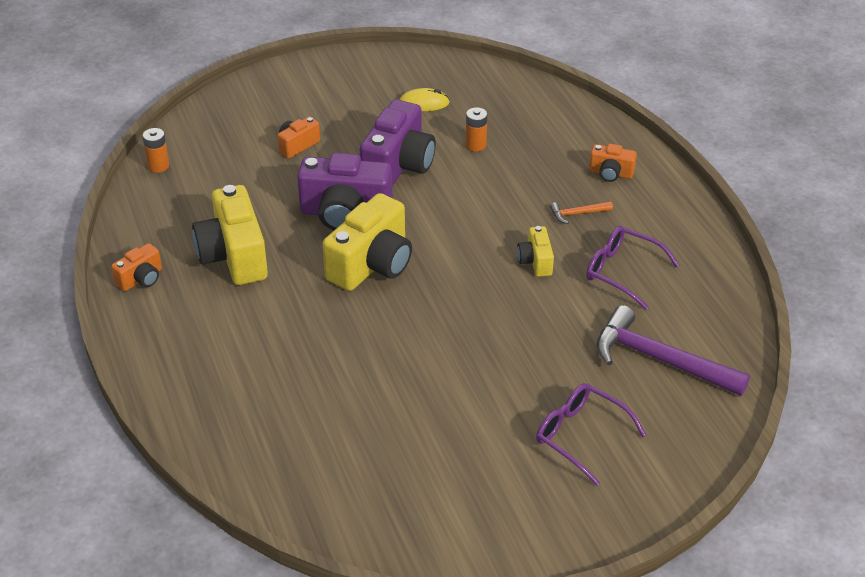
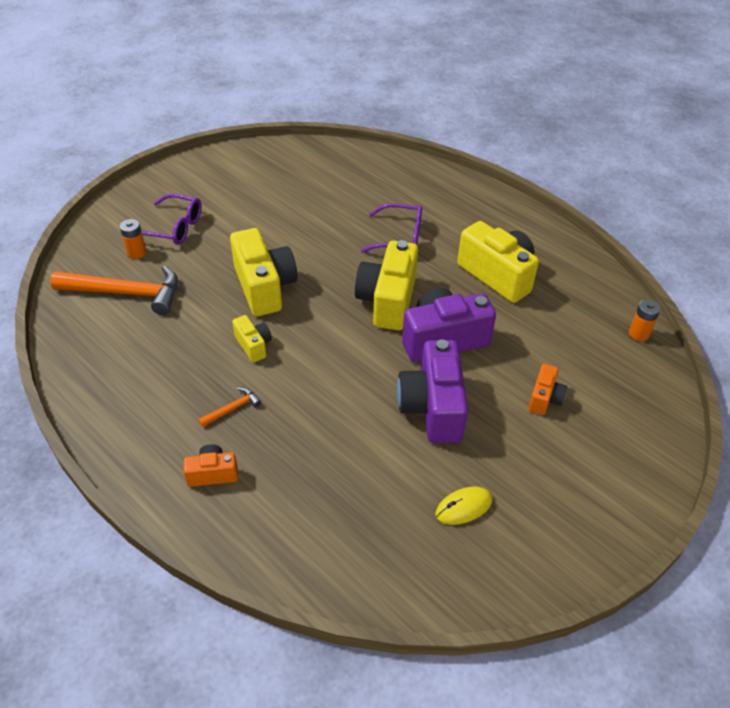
camera: 155 degrees right, 5 degrees up
(141, 279) = (545, 239): orange camera -> none
(475, 145) = (372, 463): orange battery -> orange battery (136, 252)
(497, 319) = (264, 287): none -> yellow camera
(622, 272) = (173, 359): purple glasses -> purple glasses (400, 237)
(660, 360) = (126, 293): purple hammer -> orange hammer

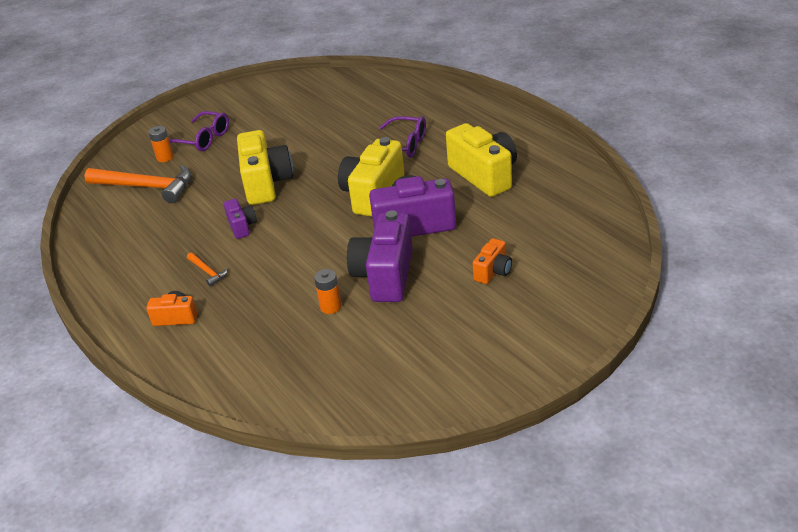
camera: 15 degrees right, 10 degrees down
(232, 408) = (208, 272): orange hammer -> orange hammer turned 75 degrees clockwise
(253, 345) = (242, 226): yellow camera -> purple camera
(463, 507) = (386, 351): yellow mouse -> none
(638, 334) = (606, 223): orange battery -> orange battery (330, 307)

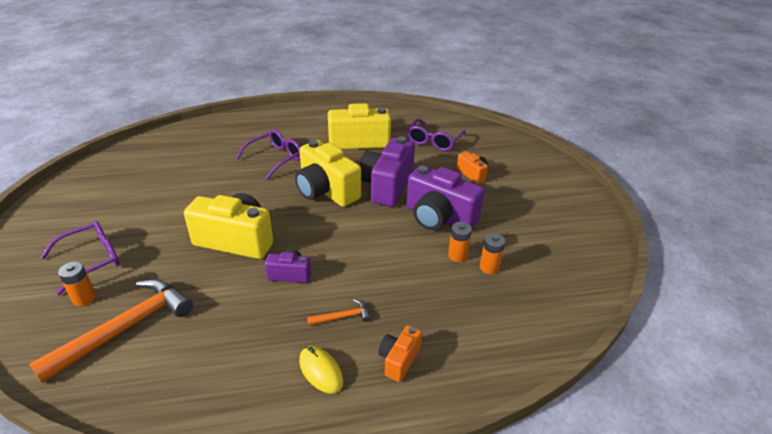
camera: 70 degrees left, 0 degrees up
(147, 284) = (321, 371): none -> yellow mouse
(326, 333) = (489, 267): none -> orange battery
(540, 221) = (434, 141): none -> purple glasses

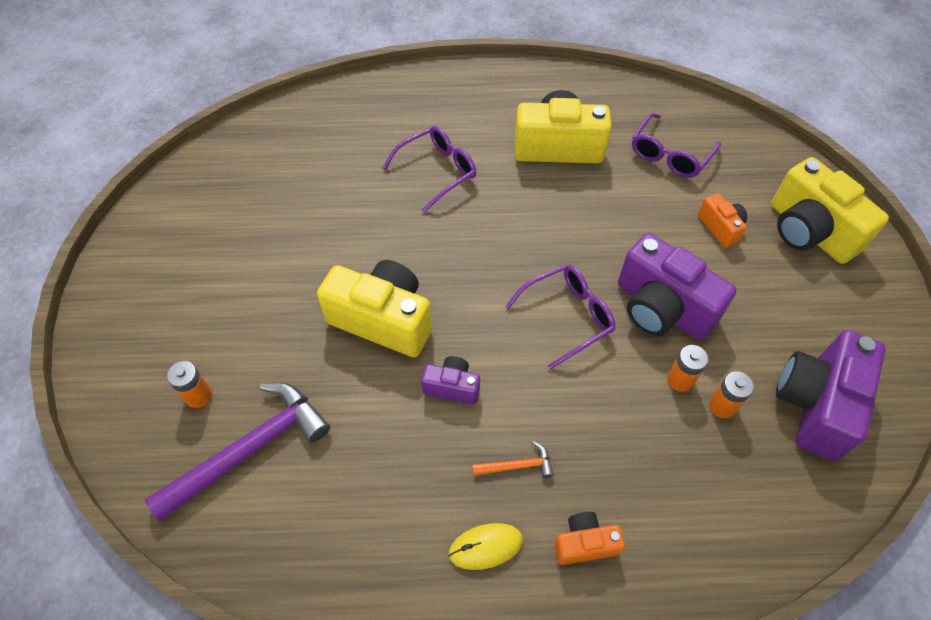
camera: 10 degrees right, 20 degrees up
(92, 260) = (203, 334): purple glasses -> purple glasses (568, 316)
(125, 328) = (250, 449): orange hammer -> purple hammer
(321, 371) = (485, 547): yellow mouse -> yellow mouse turned 75 degrees counterclockwise
(326, 191) = (506, 241): yellow camera -> yellow camera (809, 231)
(387, 186) = (592, 240): purple camera -> purple camera (815, 404)
(399, 360) = (584, 543): orange camera -> orange camera turned 45 degrees clockwise

